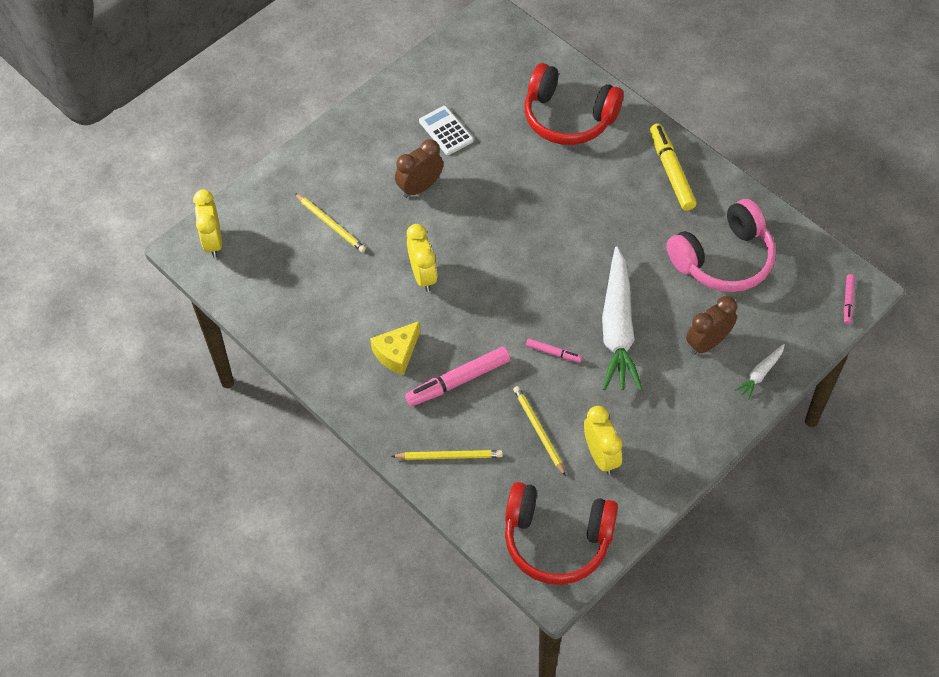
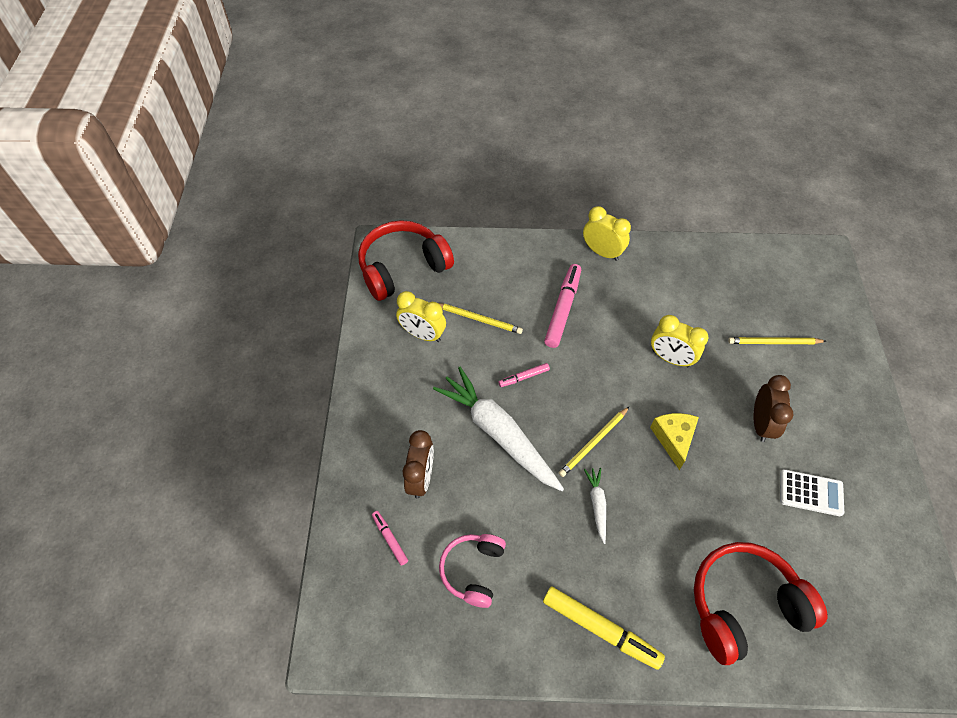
camera: 135 degrees right, 0 degrees up
(213, 242) = (818, 270): yellow clock -> yellow clock (602, 252)
(397, 353) = (620, 295): yellow cheese -> yellow cheese (673, 439)
(449, 456) = (516, 263): yellow pencil -> yellow pencil (594, 442)
(723, 259) = (473, 570): pink headphones -> pink headphones, size x0.61
(760, 374) = (359, 485): white carrot -> white carrot (597, 505)
(848, 301) = (332, 623): pink marker -> pink marker (390, 539)

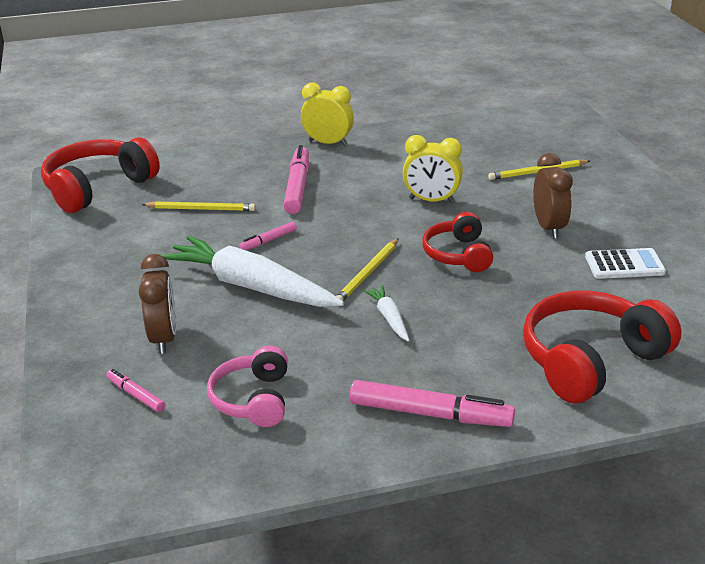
camera: 15 degrees left, 25 degrees down
(423, 334) = (136, 230): yellow clock -> none
(600, 629) = (430, 414): yellow marker -> pink marker
(673, 439) = (458, 254): yellow cheese -> red headphones

